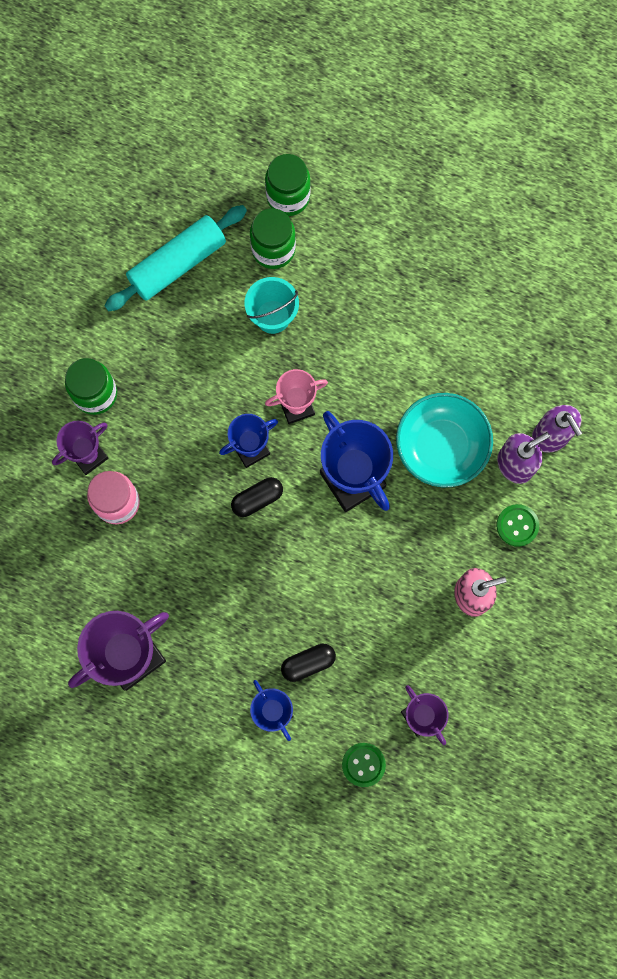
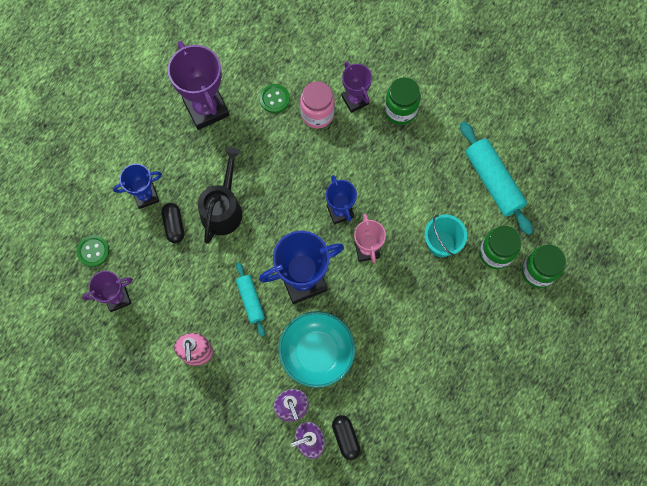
camera: 100 degrees right, 5 degrees down
(257, 499) = (301, 210): black capsule -> black capsule (346, 438)
(274, 602) = (223, 209): none -> black watering can
(391, 541) = (251, 300): none -> turquoise rolling pin
(517, 525) = (243, 399): green button -> green button (274, 99)

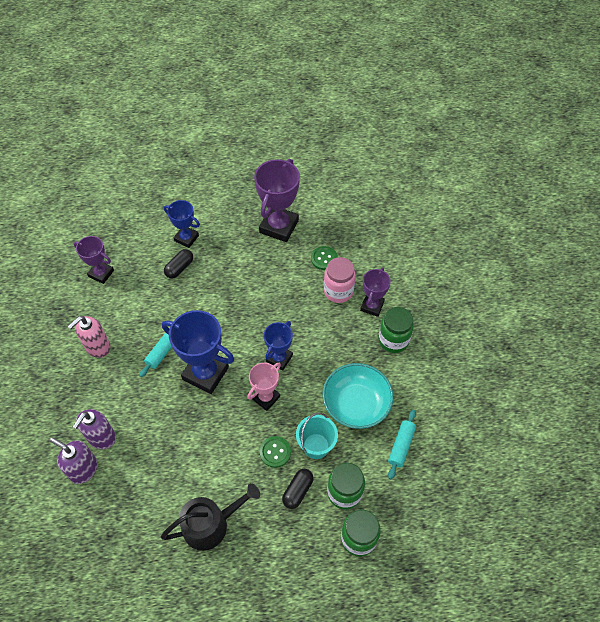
camera: 50 degrees right, 15 degrees down
(93, 251) = (123, 238): green button -> green button (275, 452)
(223, 209) = (216, 286): black watering can -> black watering can (211, 524)
(317, 352) = (157, 423): turquoise bowl -> turquoise bowl (356, 404)
(346, 438) = (105, 493): black capsule -> black capsule (298, 491)
(493, 181) = (401, 446): turquoise rolling pin -> turquoise rolling pin, size x0.58

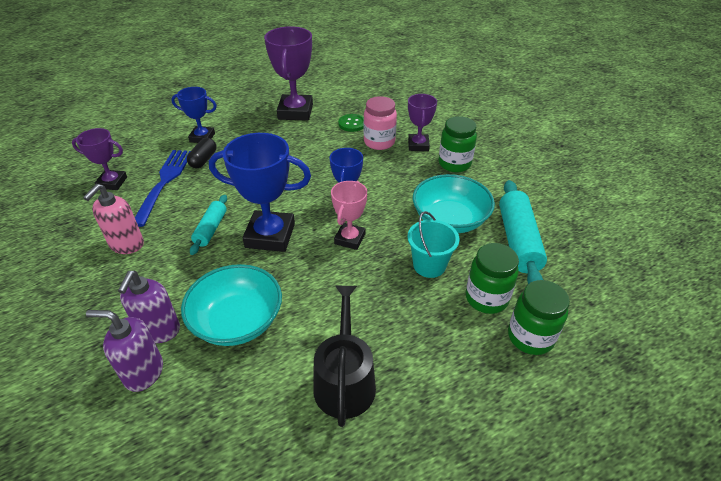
camera: 20 degrees left, 15 degrees down
(141, 287) = (164, 183): none -> blue fork
(156, 448) = (237, 321): none -> turquoise bowl
(211, 524) = (344, 380): black watering can -> black watering can turned 45 degrees counterclockwise
(275, 452) = (386, 284): green button -> none
(298, 491) = (433, 312): black capsule -> none
(401, 446) = (518, 241): turquoise rolling pin -> turquoise rolling pin, size x1.72

